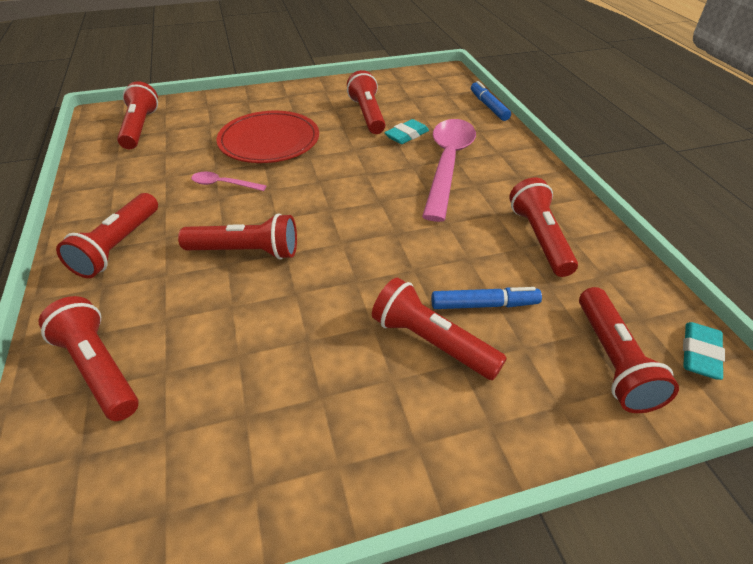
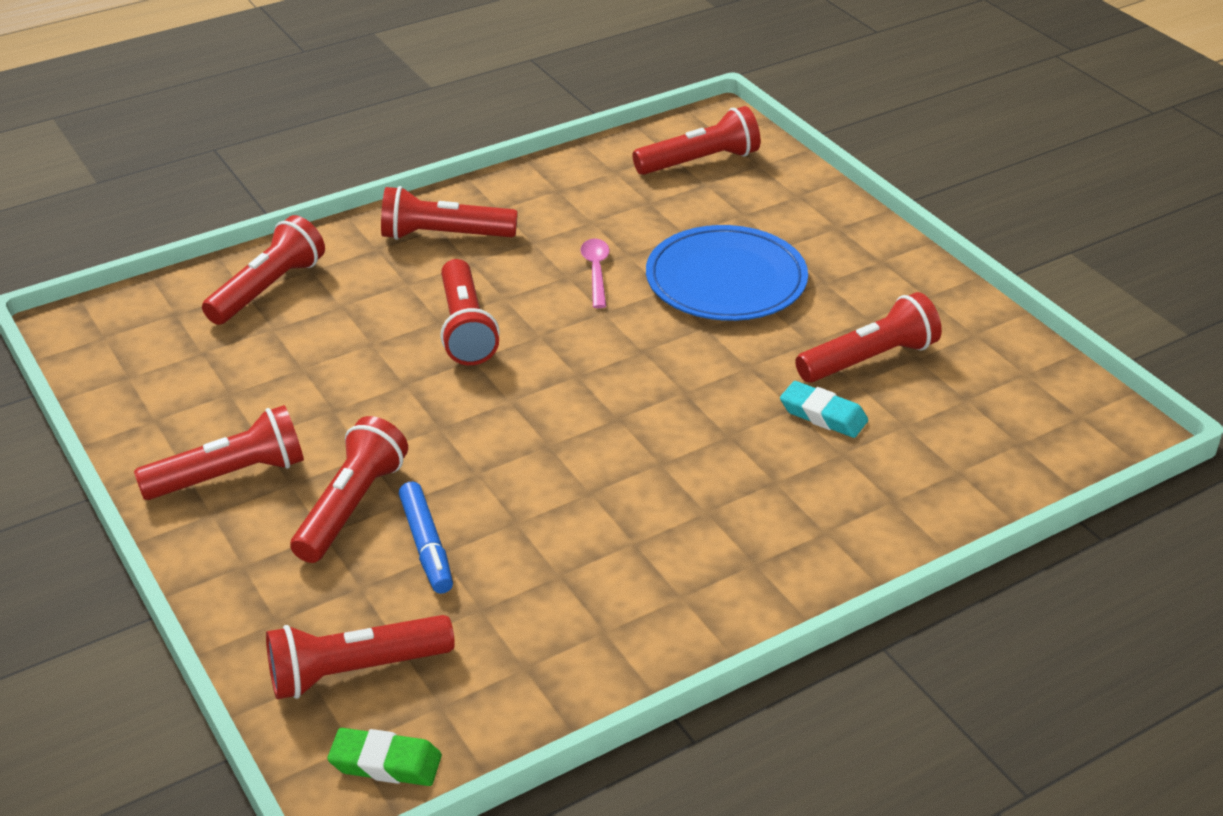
camera: 75 degrees right, 5 degrees down
(269, 141) = (726, 280): red plate -> blue plate
(448, 164) = (753, 474): pink spoon -> none
(488, 106) = (1000, 505): blue marker -> none
(539, 238) = (588, 594): red flashlight -> red flashlight (230, 475)
(700, 354) = (385, 763): turquoise eraser -> green eraser

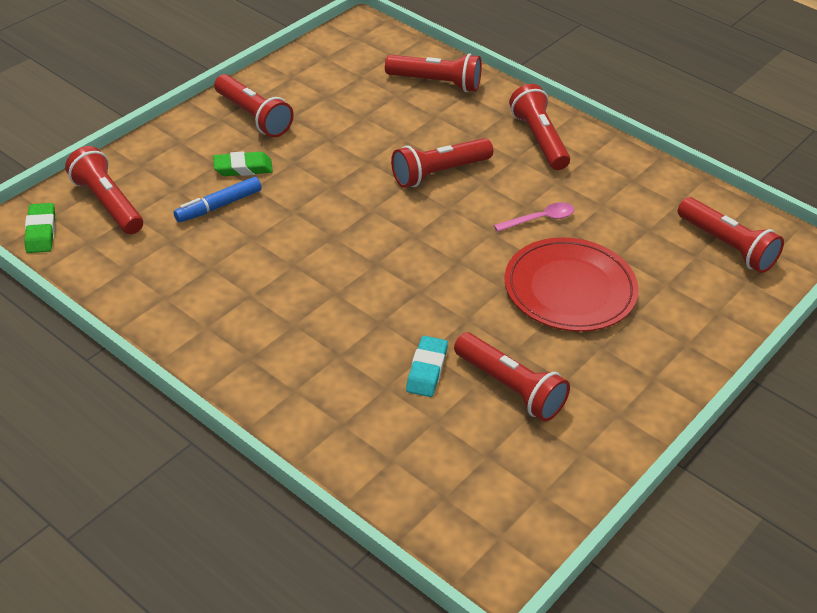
camera: 70 degrees right, 5 degrees up
(351, 506) = (243, 168): red flashlight -> green eraser
(726, 280) = (570, 289): blue plate -> red plate

